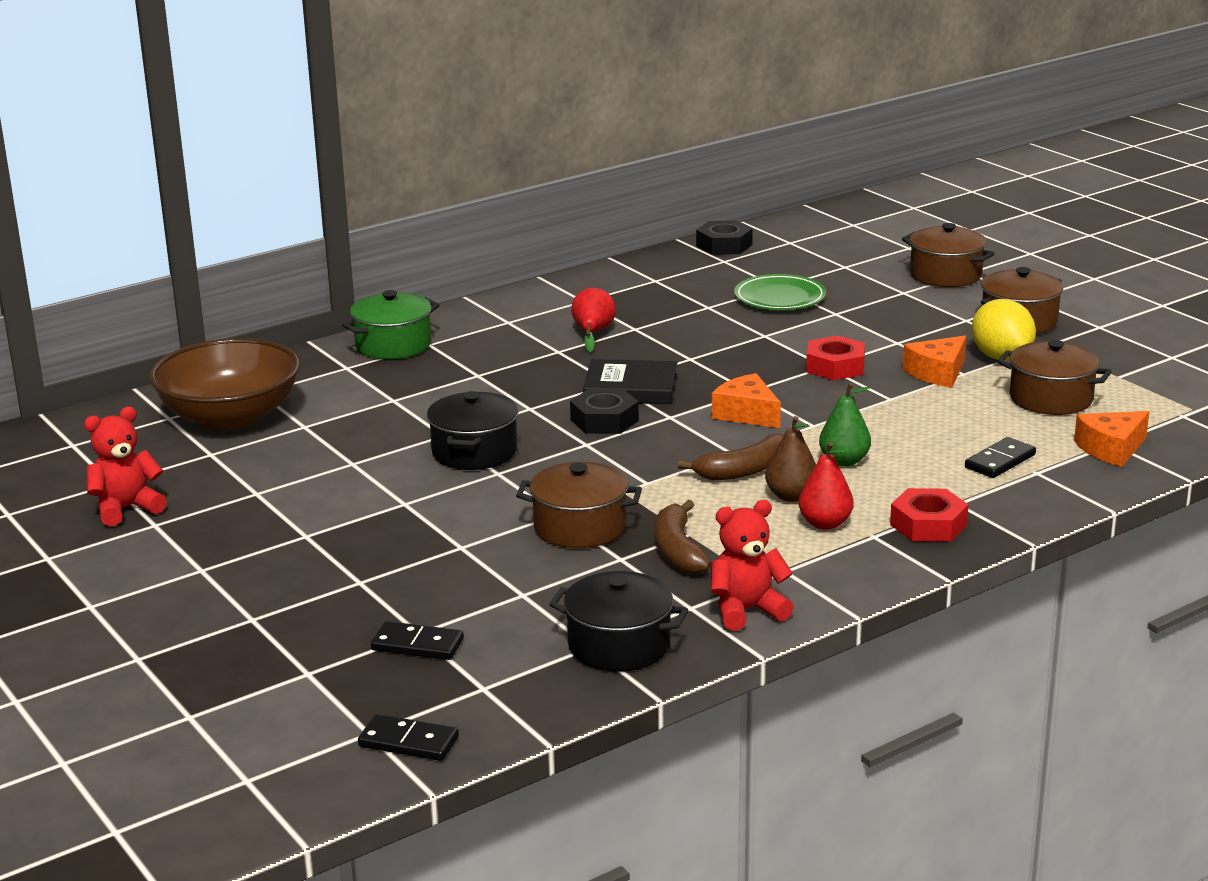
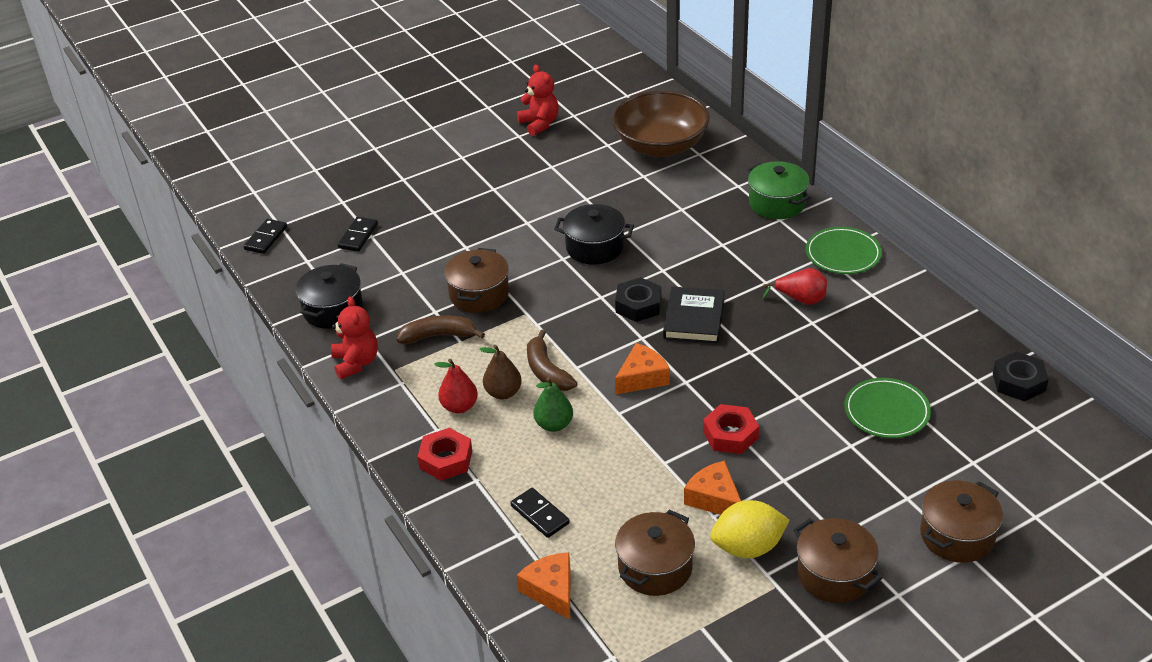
camera: 95 degrees right, 15 degrees up
(505, 312) = (843, 254): none -> green plate

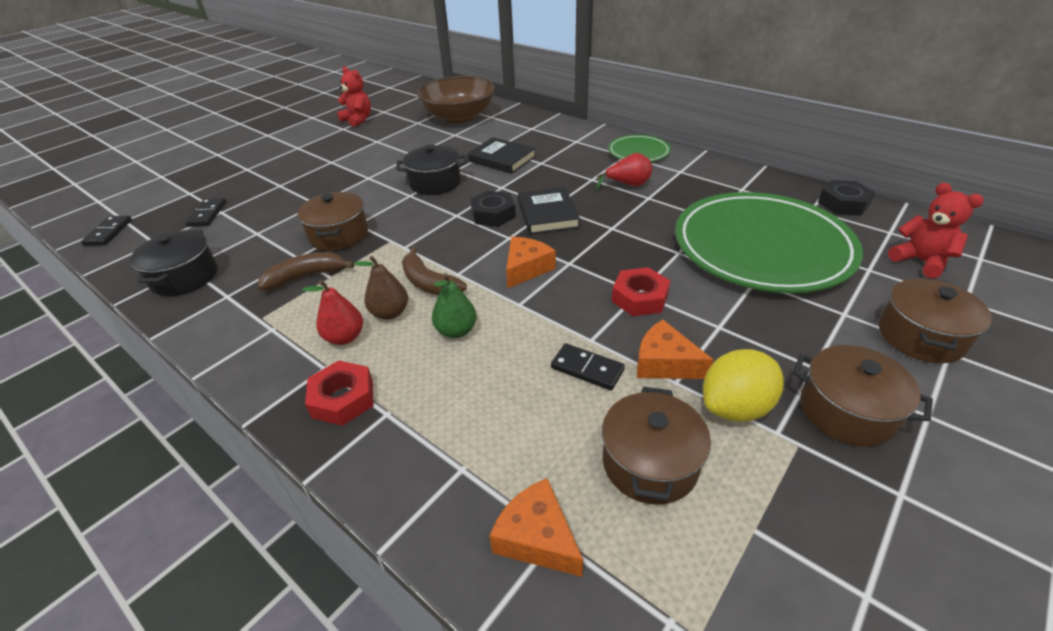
camera: 20 degrees left, 0 degrees up
(356, 363) = (215, 321): red teddy bear -> red teddy bear (920, 261)
(539, 515) = (480, 435): black domino -> black domino (587, 369)
(681, 228) = (502, 159): none -> black book
(777, 203) = (567, 133): green pot -> none
(886, 411) = (762, 247): green plate -> green plate, size x2.15

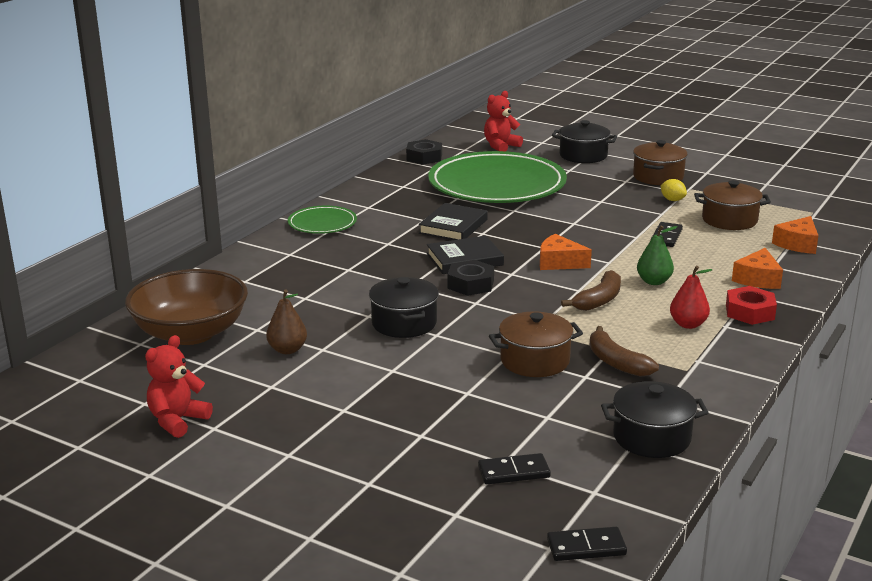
camera: 100 degrees left, 15 degrees down
(390, 313) = (647, 311): brown pear -> brown pear (287, 350)
(502, 159) = (338, 291): black book -> black book (453, 226)
(628, 185) = (399, 227): red pear -> none
(639, 298) = (580, 222): red nut -> none
(664, 363) = (646, 216): orange cheese -> orange cheese (757, 279)
(735, 407) = (672, 200): yellow lemon -> yellow lemon, size x0.54
(920, 336) = (583, 155): brown pot -> black pot

